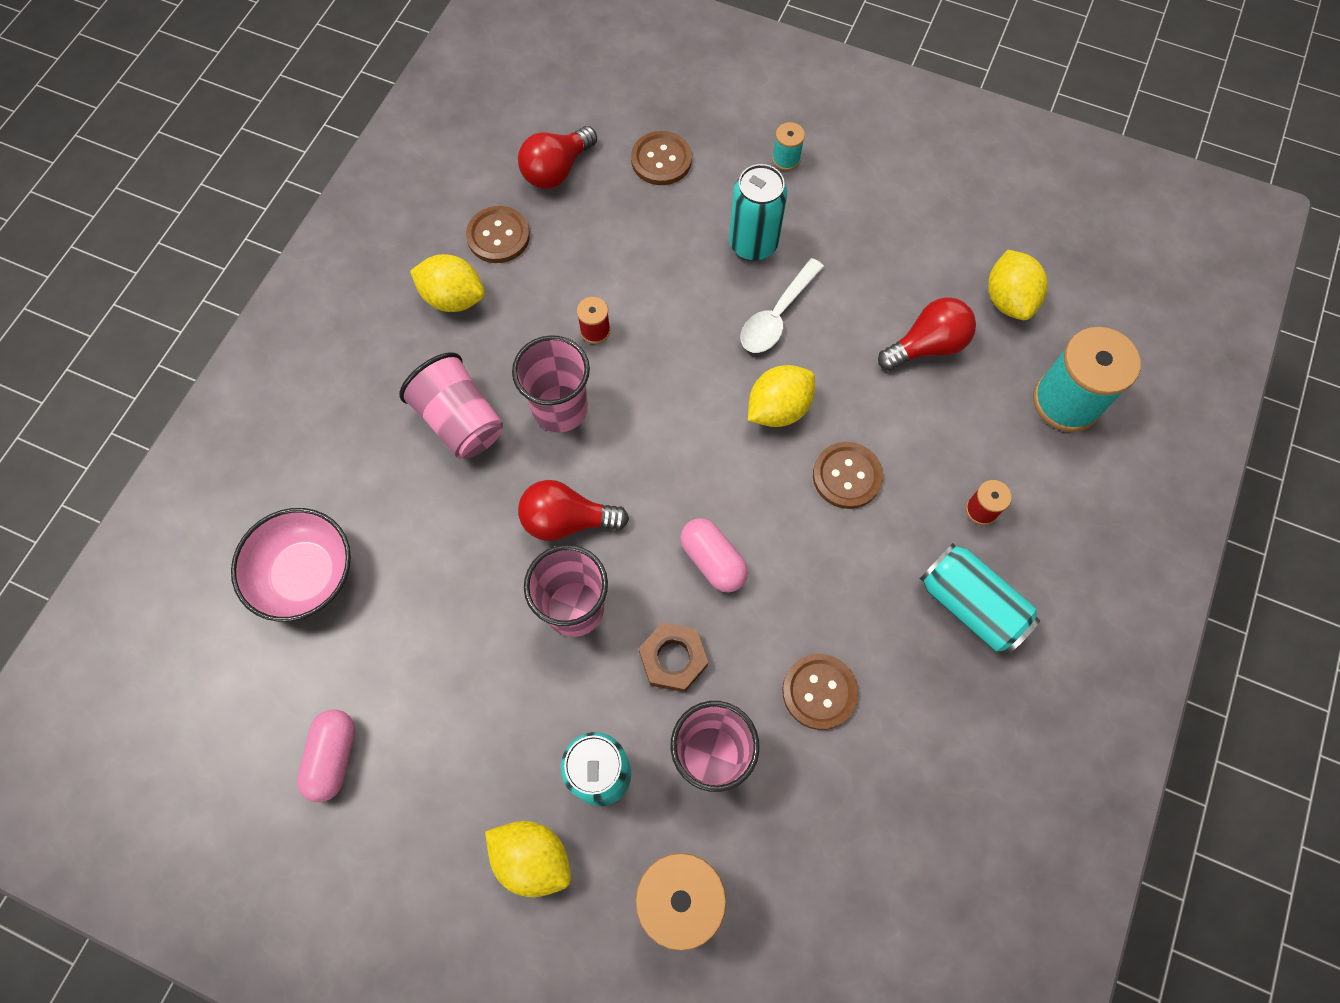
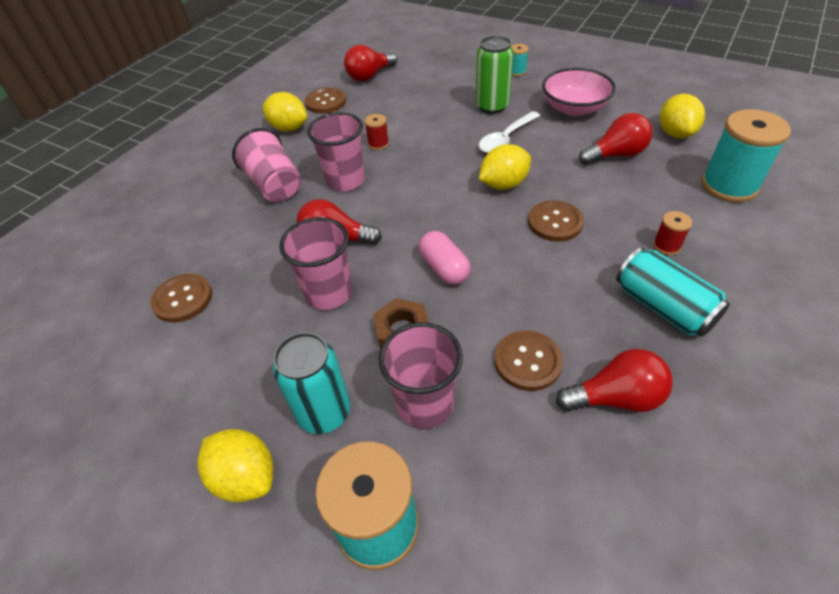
camera: 10 degrees right, 20 degrees down
(305, 574) = (134, 263): pink bowl -> pink bowl (574, 108)
(333, 757) = (104, 383): pink capsule -> none
(661, 160) = (436, 72): brown button -> brown button (183, 299)
(753, 244) = (492, 106): turquoise can -> green can
(913, 731) = (616, 397): none -> red light bulb

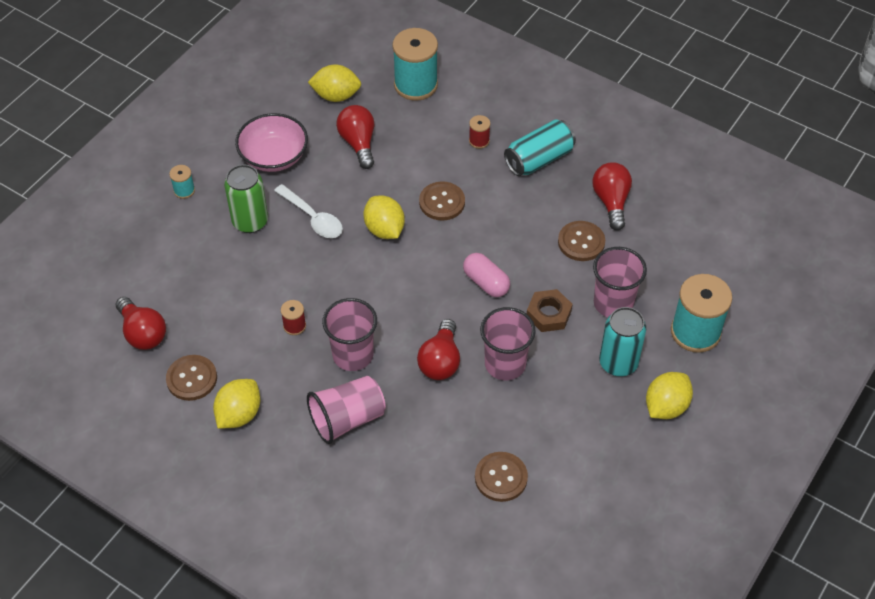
camera: 90 degrees left, 5 degrees up
(444, 268) = (486, 282): pink capsule -> pink capsule turned 75 degrees clockwise

